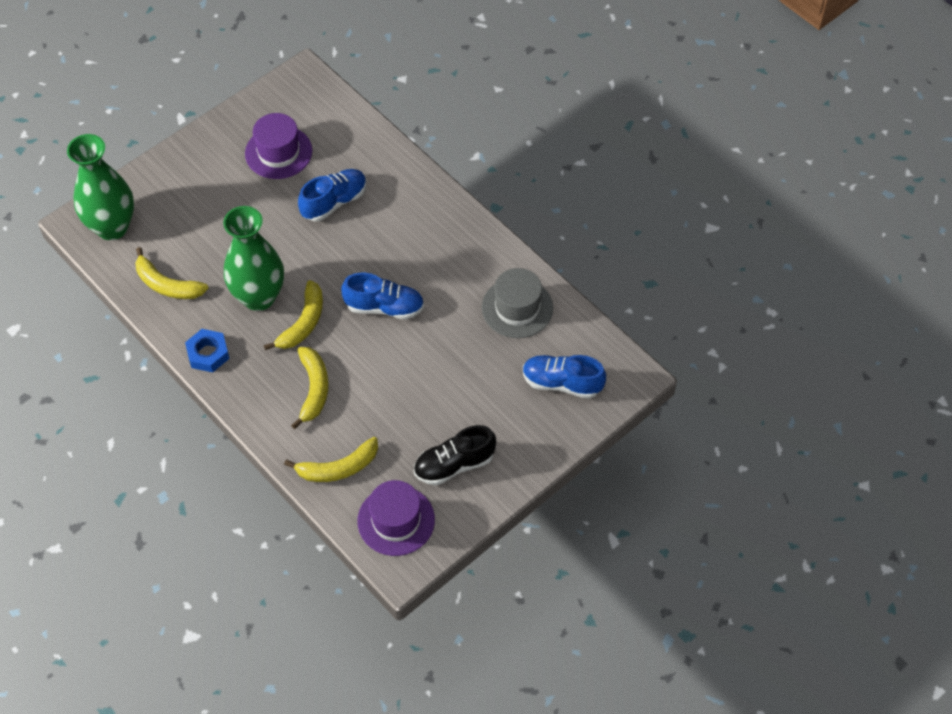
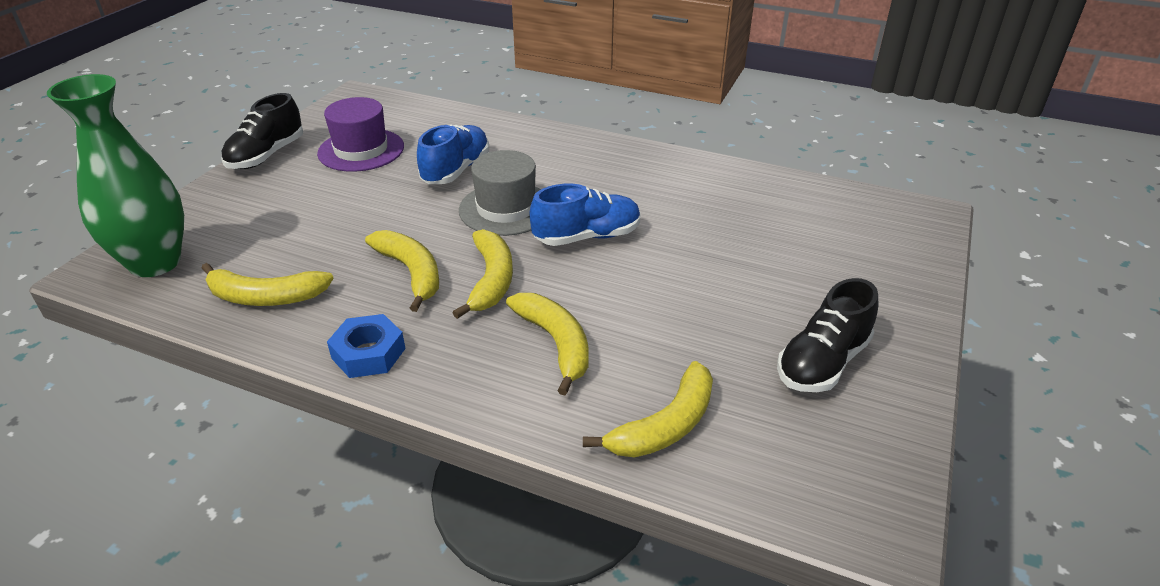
camera: 25 degrees left, 20 degrees down
(211, 134) = (266, 156): none -> black shoe
(259, 297) = (411, 273): green vase -> yellow banana
(396, 520) = (810, 463): purple hat -> none
(517, 308) = (742, 196): grey hat -> grey hat (506, 209)
(562, 383) = (860, 241): blue shoe -> none

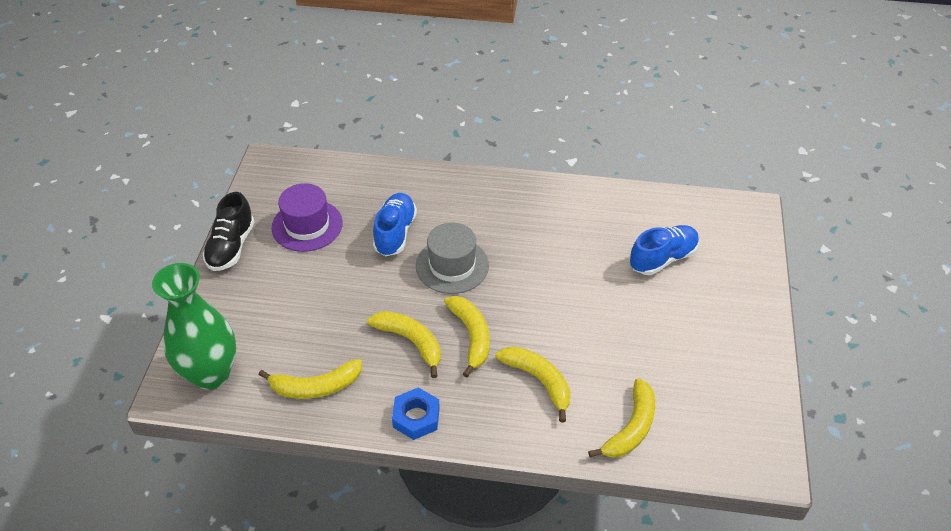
camera: 15 degrees left, 10 degrees up
(587, 237) = (523, 281): blue shoe -> blue shoe (662, 258)
(822, 363) = (713, 357): black shoe -> none

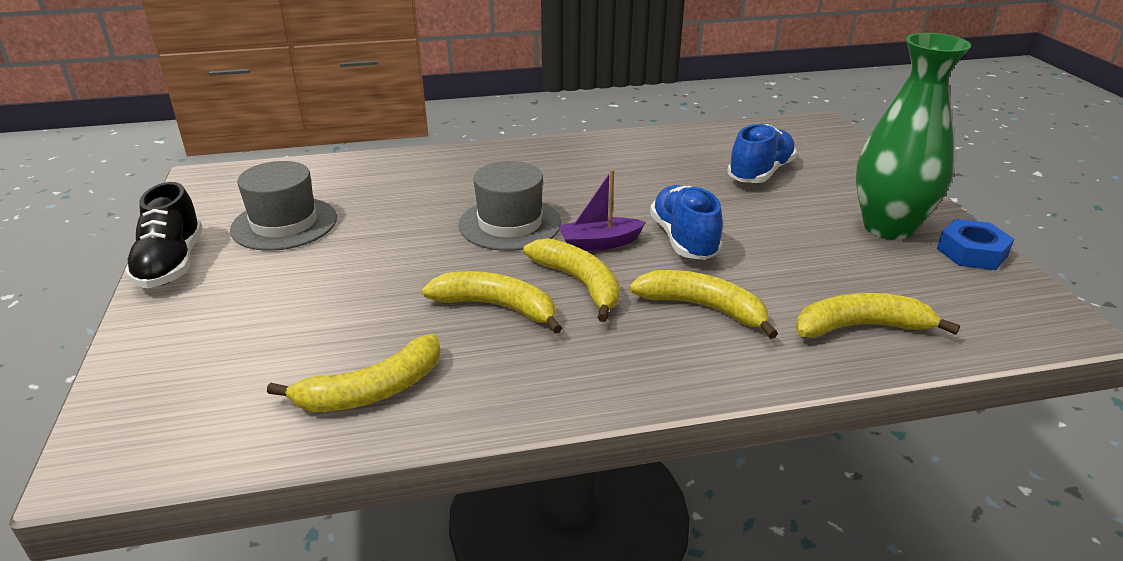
camera: 20 degrees left, 15 degrees down
(211, 374) = (176, 417): green vase -> green vase (888, 227)
(307, 225) = (284, 224): purple hat -> grey hat
(395, 233) = (415, 209): blue shoe -> blue shoe (684, 240)
(416, 417) = (555, 389): blue nut -> blue nut (971, 252)
(503, 302) = (599, 243): none -> purple boat
(631, 428) = (861, 327): yellow banana -> yellow banana turned 105 degrees counterclockwise

